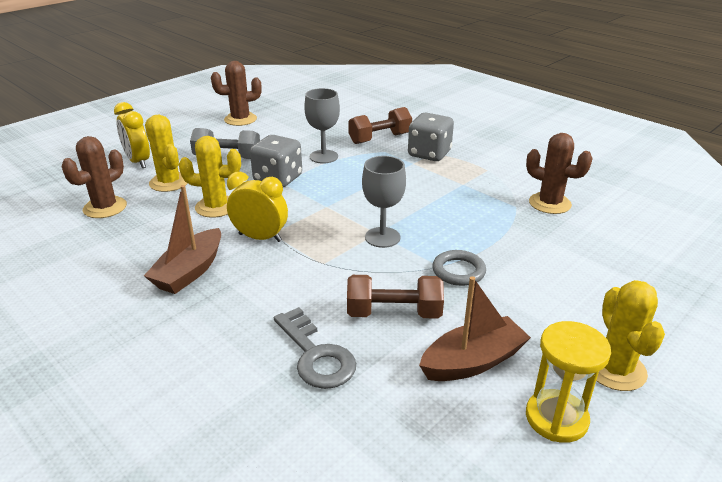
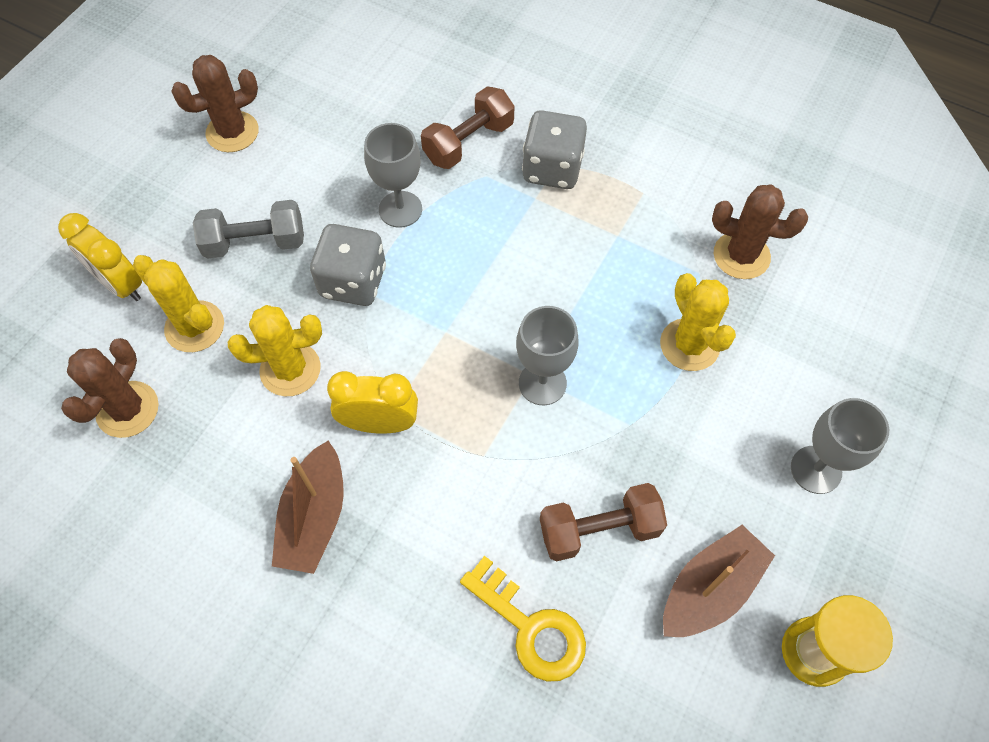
camera: 15 degrees left, 30 degrees up
(316, 355) = (531, 627): grey key -> yellow key
(458, 271) = (656, 429): grey ring -> none
(583, 312) = (816, 469): none -> grey goblet
(615, 369) = (864, 559): yellow cactus -> yellow cactus (689, 345)

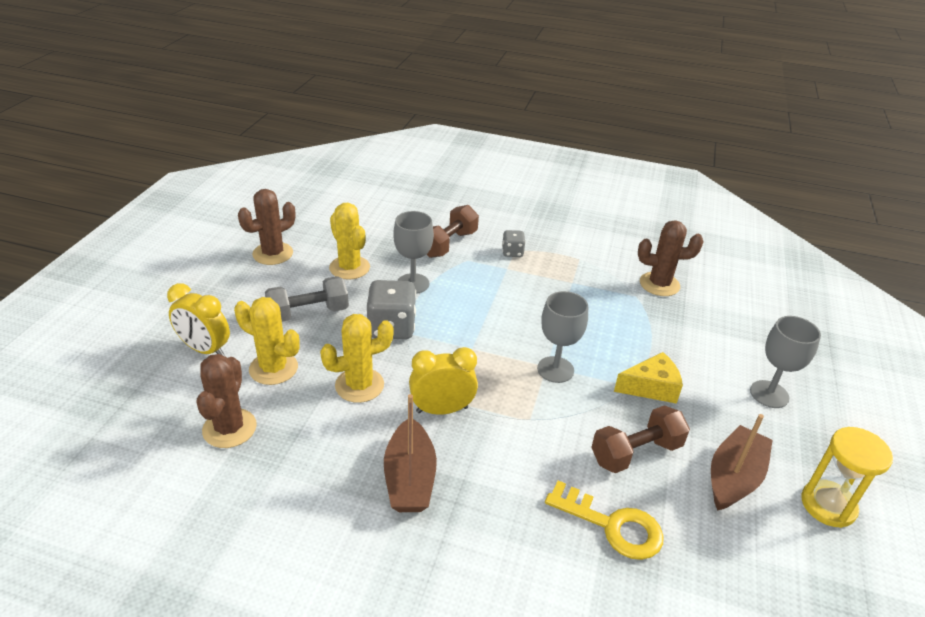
camera: 15 degrees left, 25 degrees down
(552, 169) = (512, 252): grey dice -> grey dice, size x0.53
(658, 432) = (651, 387): none -> yellow cheese
(689, 345) = (648, 335): yellow cactus -> yellow cactus (349, 268)

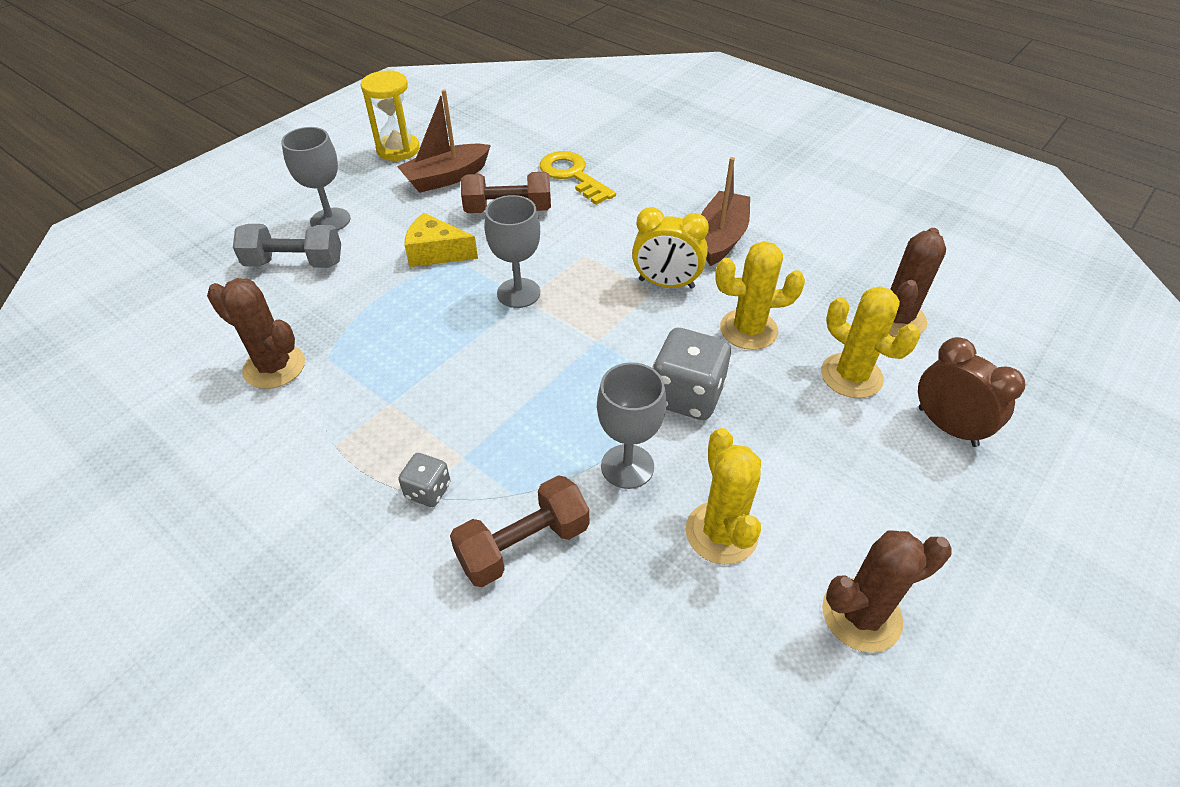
camera: 155 degrees left, 10 degrees up
(205, 349) = (947, 427): yellow clock -> brown clock
(308, 313) = (801, 452): grey dumbbell -> grey dumbbell (294, 263)

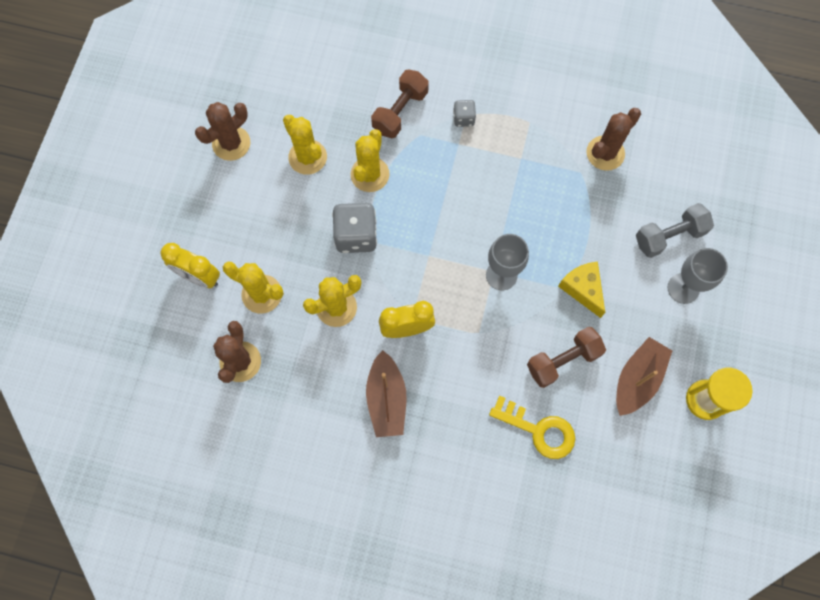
camera: 155 degrees right, 25 degrees up
(274, 367) = (605, 153): brown cactus -> brown cactus turned 45 degrees counterclockwise
(436, 252) = (582, 289): yellow cheese -> yellow cheese turned 105 degrees counterclockwise
(627, 466) = (370, 174): grey goblet -> yellow cactus
(947, 427) = (199, 277): brown clock -> yellow clock

